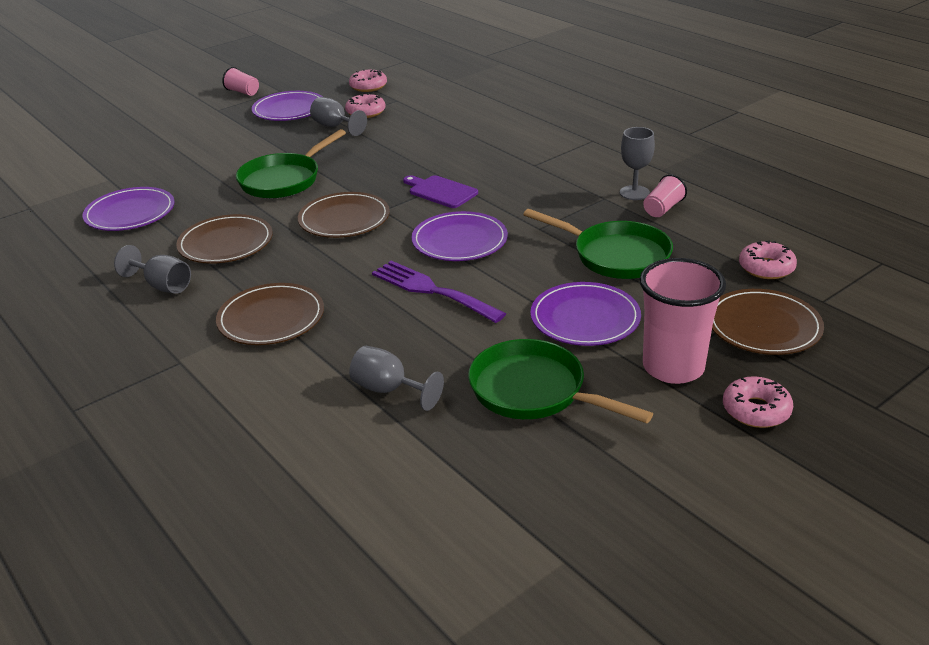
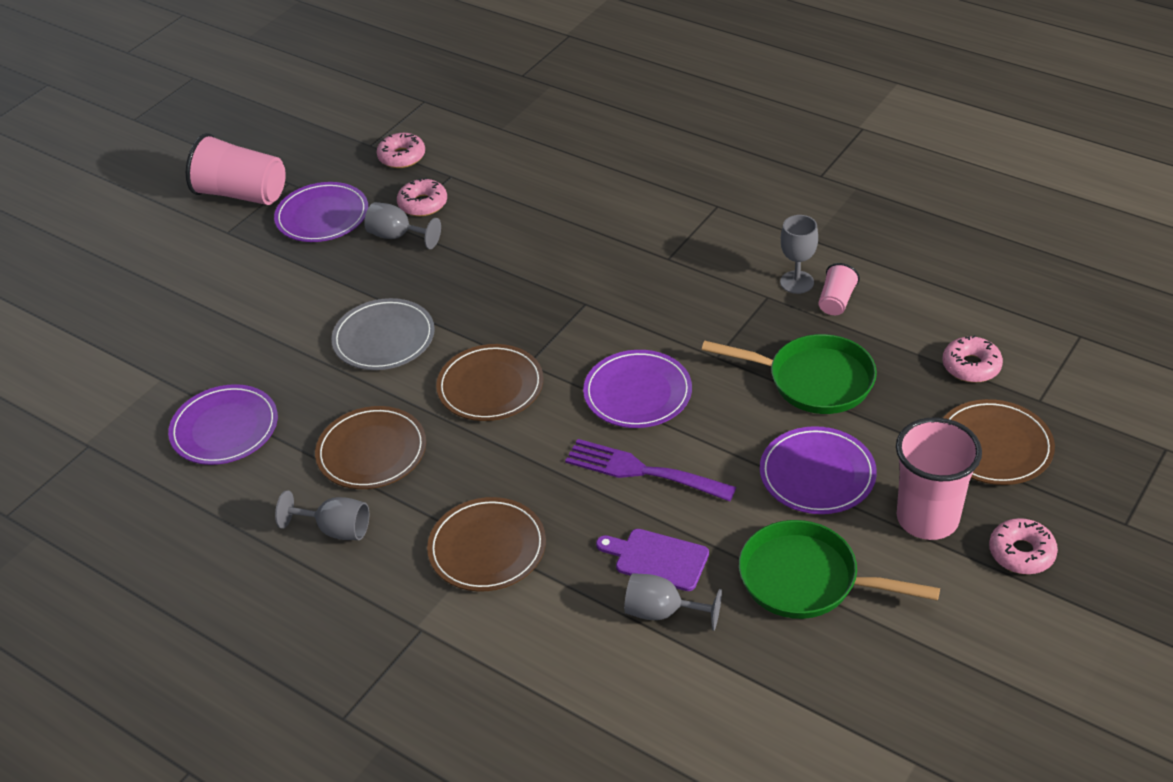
camera: 15 degrees left, 10 degrees up
(243, 92) = (242, 194): pink cup -> pink cup, size x2.01
(284, 180) = (384, 338): green pan -> grey plate
(440, 191) = (580, 321): purple cutting board -> purple cutting board (657, 559)

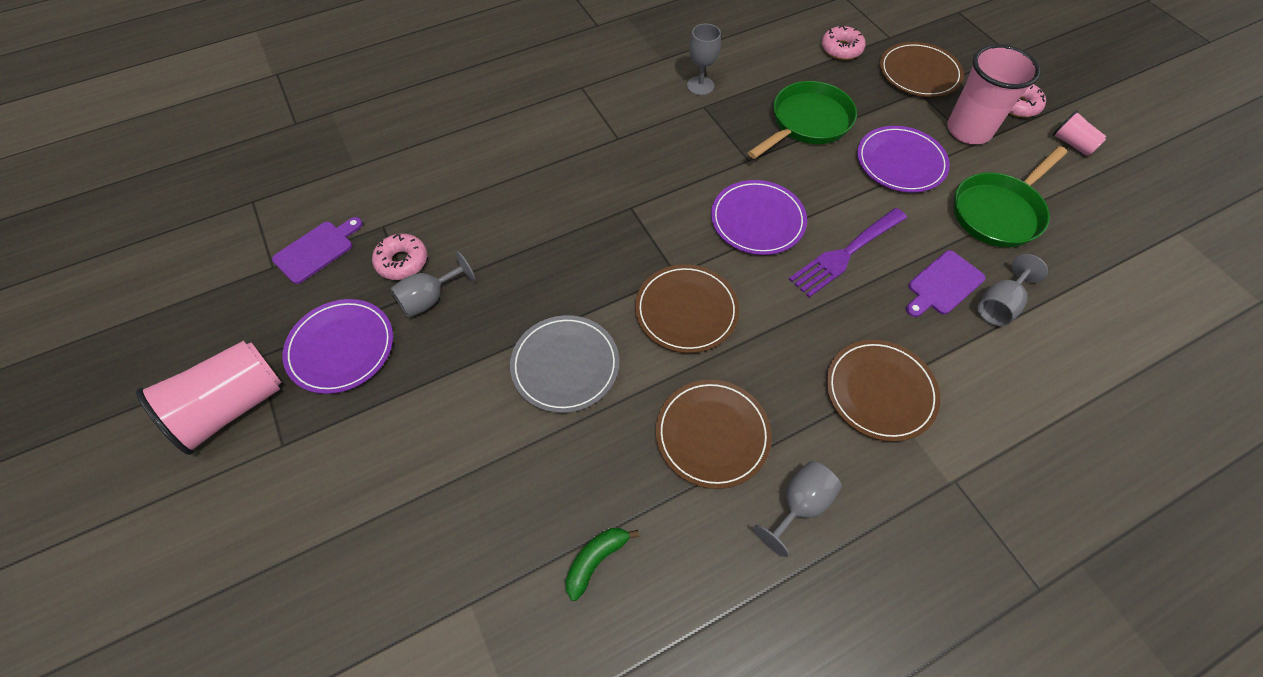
camera: 65 degrees left, 15 degrees up
(224, 428) = (596, 560): purple plate -> green banana
(402, 157) = (317, 250): pink donut -> purple cutting board
(836, 301) = (735, 77): pink cup -> pink cup (1072, 144)

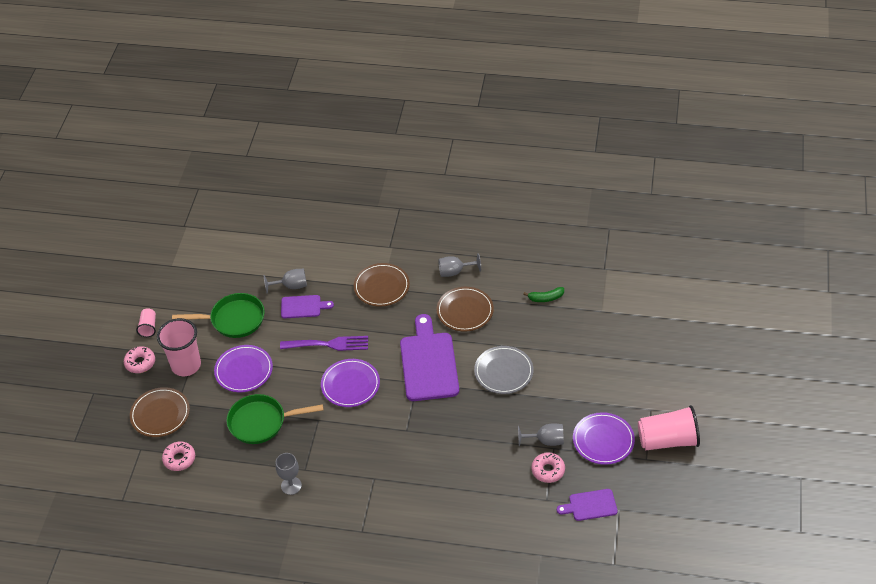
camera: 140 degrees left, 10 degrees down
(686, 310) = (428, 363): brown plate -> purple cutting board

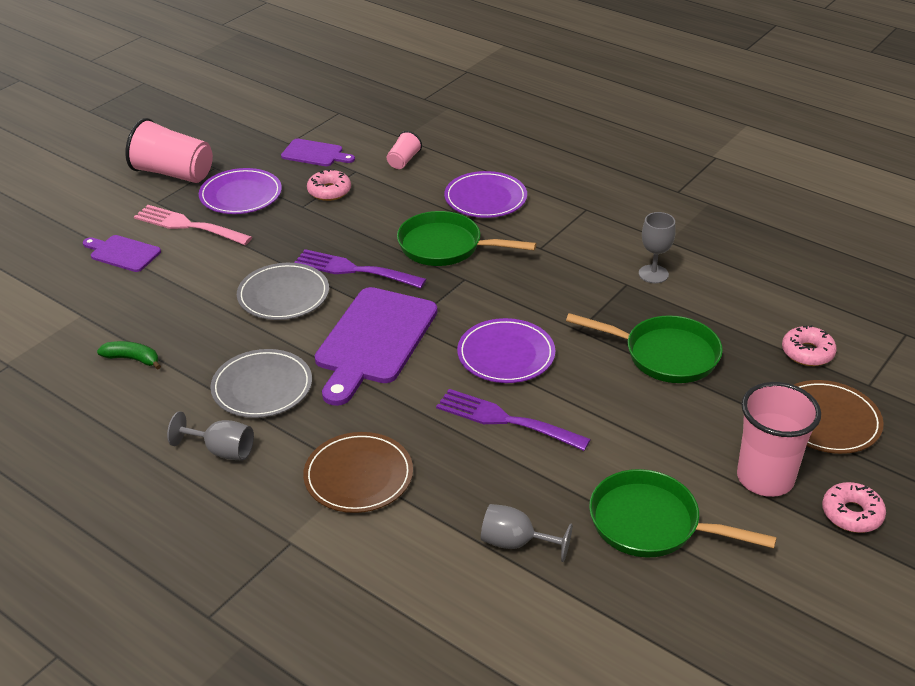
camera: 155 degrees left, 10 degrees down
(148, 327) = (825, 575): pink cup -> pink cup (403, 161)
(244, 370) = (665, 433): purple plate -> purple plate (485, 198)
(303, 307) = (514, 496): purple cutting board -> purple cutting board (122, 253)
(435, 452) = (445, 246): none -> green pan
(465, 311) = (262, 387): brown plate -> grey plate
(478, 408) = (353, 270): none -> purple fork
(545, 440) = (304, 215): grey goblet -> none
(610, 398) = (188, 225): none -> pink fork

